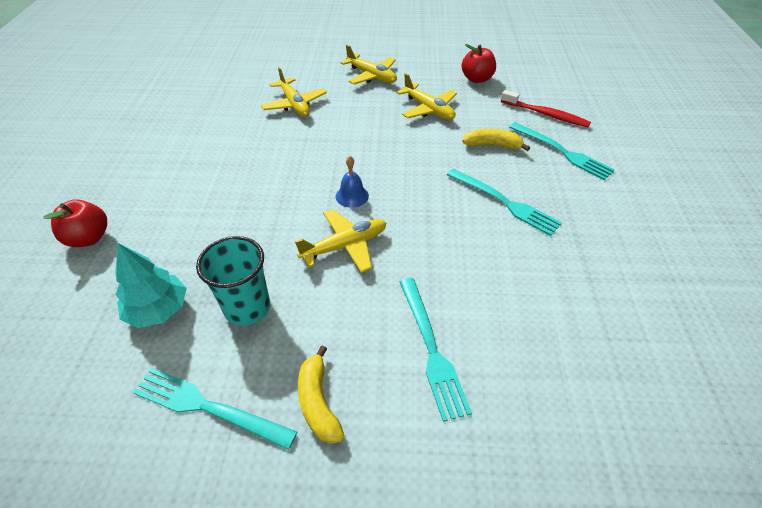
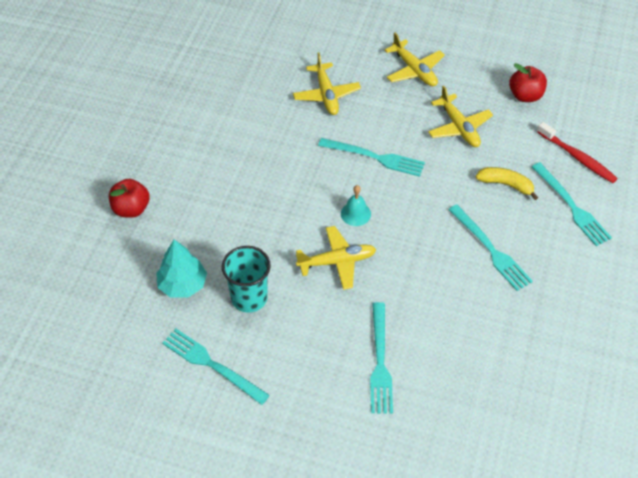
camera: 15 degrees right, 5 degrees up
(318, 402) = (288, 379): yellow banana -> none
(352, 196) = (355, 214): blue bell -> turquoise bell
(356, 144) = (374, 157): none -> turquoise fork

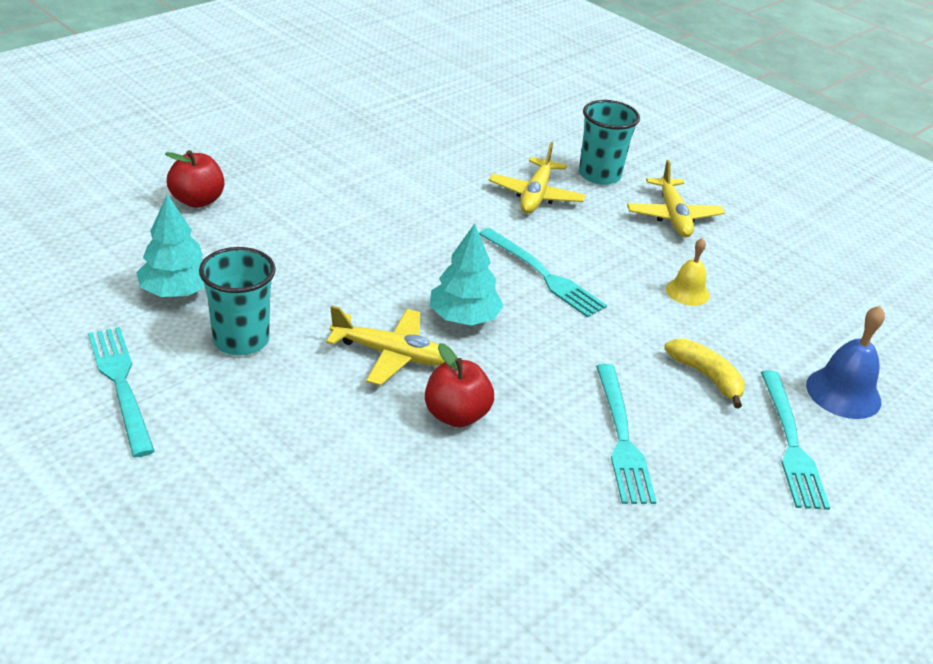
camera: 25 degrees right, 15 degrees down
(351, 57) = (599, 175): none -> turquoise cup
(355, 214) = (464, 318): turquoise bell -> turquoise tree
(380, 361) = (341, 489): turquoise fork -> none
(459, 127) = (687, 292): yellow plane -> yellow bell
(525, 95) = (812, 298): red apple -> red apple (456, 415)
(577, 157) = (843, 393): red toothbrush -> blue bell

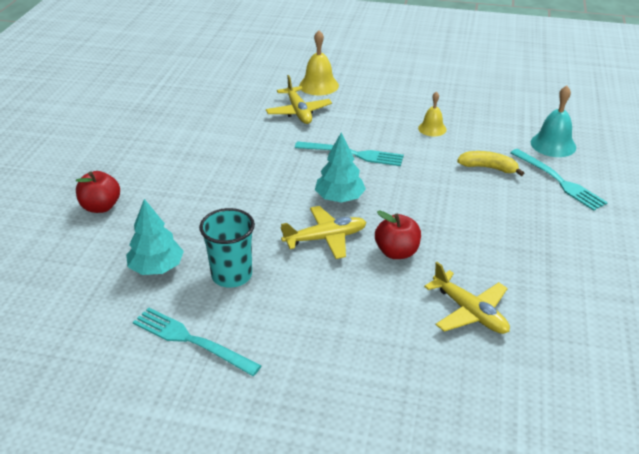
camera: 30 degrees left, 0 degrees up
(599, 175) = (318, 85): turquoise cup -> yellow bell
(621, 437) = (486, 219): turquoise fork -> none
(673, 216) = (381, 91): yellow plane -> yellow plane (470, 312)
(843, 393) = (553, 144): blue bell -> turquoise bell

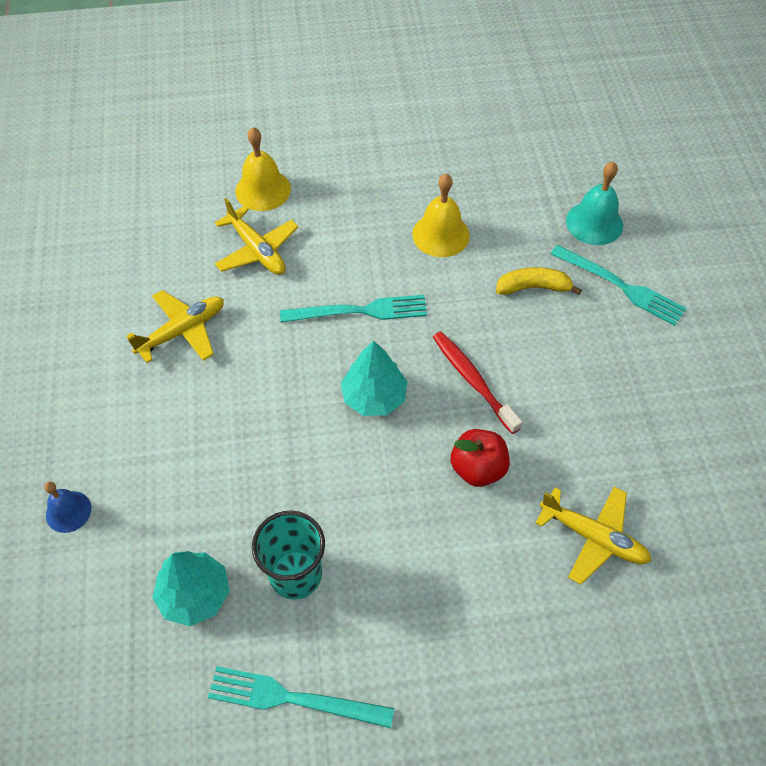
camera: 20 degrees left, 20 degrees up
(101, 207) = (68, 511): red apple -> blue bell
(326, 238) = (385, 472): yellow plane -> yellow plane (183, 331)
(417, 206) = (473, 380): none -> red toothbrush
(432, 128) = (441, 234): yellow bell -> yellow bell, size x1.54

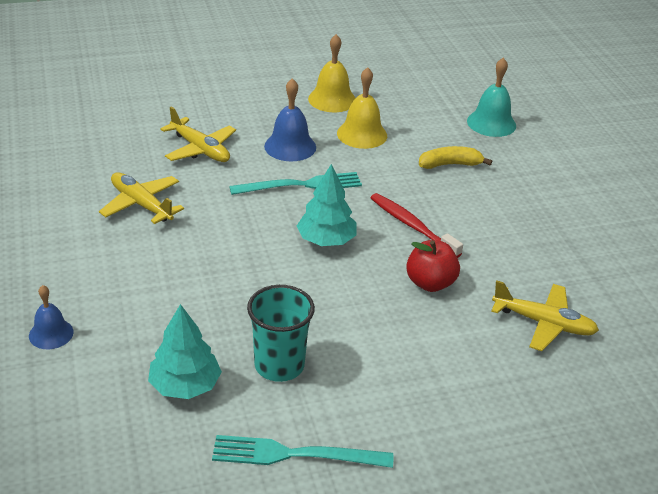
camera: 10 degrees left, 20 degrees down
(183, 331) = (141, 204): yellow plane -> yellow plane turned 90 degrees counterclockwise
(263, 190) = (198, 111): yellow bell -> yellow bell (332, 99)
(357, 250) = (290, 146): none -> blue bell
(620, 286) = (523, 161): turquoise fork -> none

